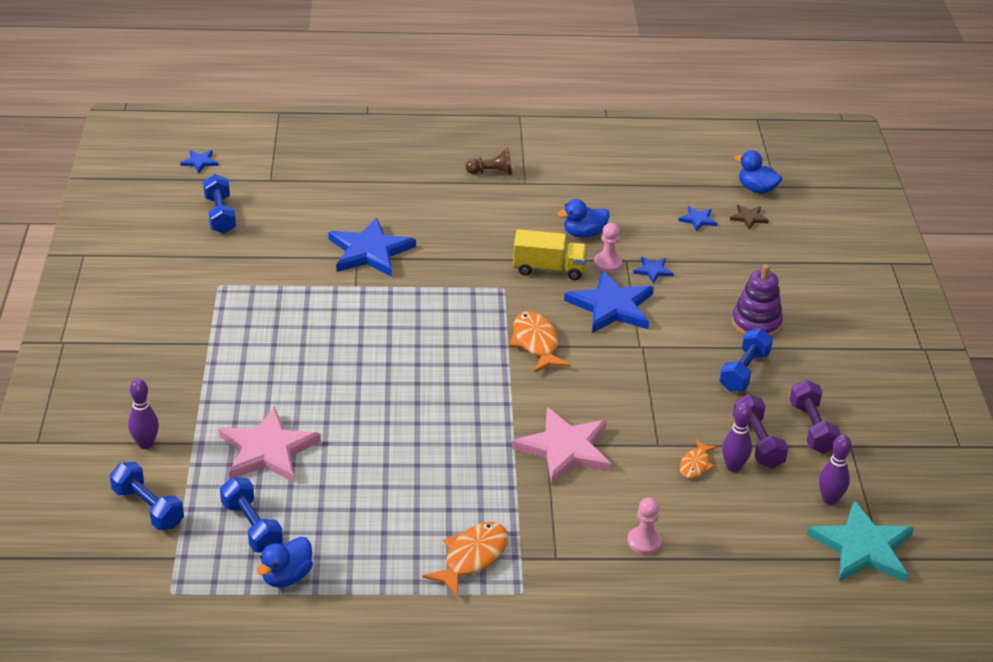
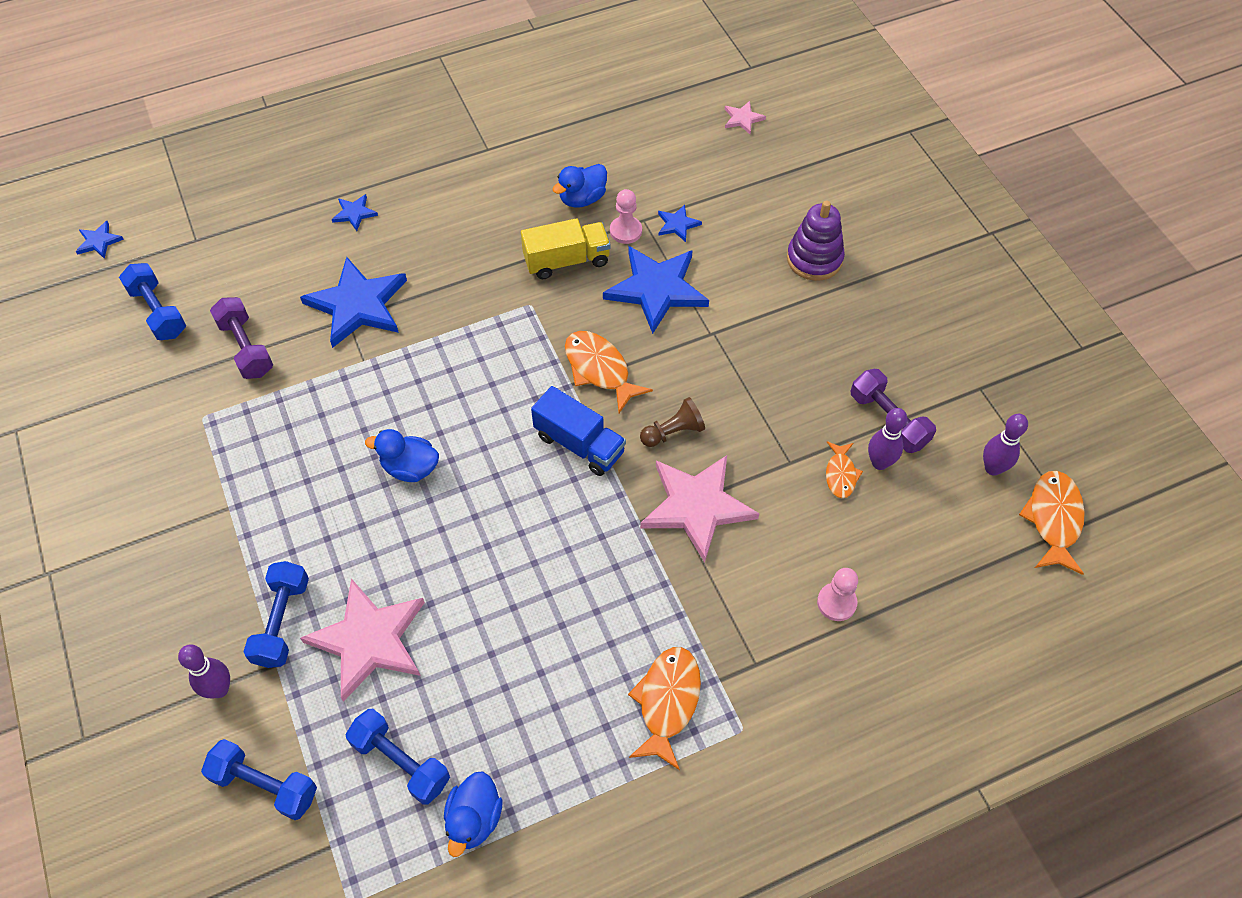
camera: 20 degrees left, 20 degrees up
(491, 172) = (444, 146): brown pawn -> brown pawn (673, 432)
(493, 383) = (579, 444): none -> blue truck
(698, 220) = (692, 139): blue star -> blue star (354, 213)
(744, 371) = (832, 328): blue dumbbell -> blue dumbbell (282, 622)
(748, 218) = (742, 119): brown star -> pink star
(756, 189) = (733, 78): blue duck -> blue duck (410, 468)
(812, 428) = (932, 379): purple dumbbell -> purple dumbbell (246, 348)
(863, 547) = (1053, 519): turquoise star -> orange fish

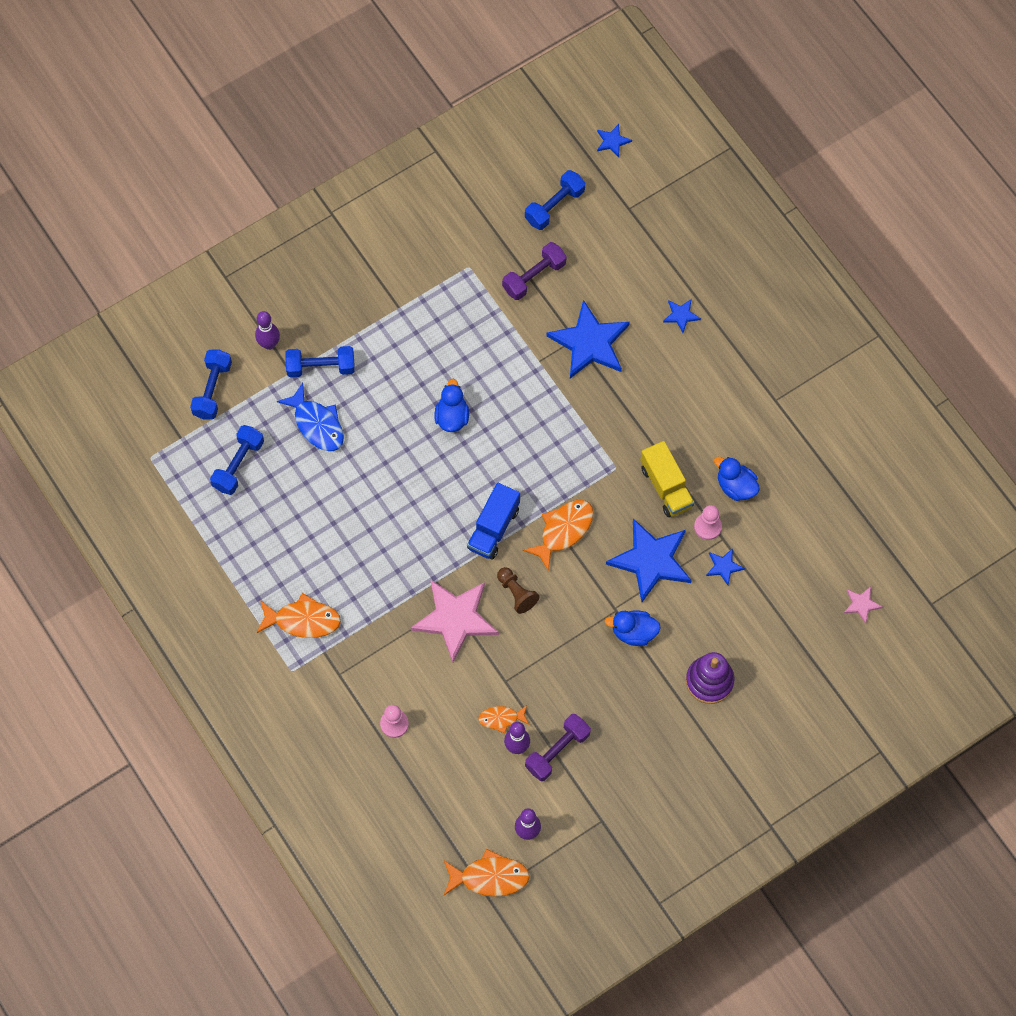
camera: 80 degrees right, 10 degrees up
(369, 640) = (317, 424): pink star -> blue fish
(474, 819) = (209, 516): blue duck -> blue duck (633, 632)

